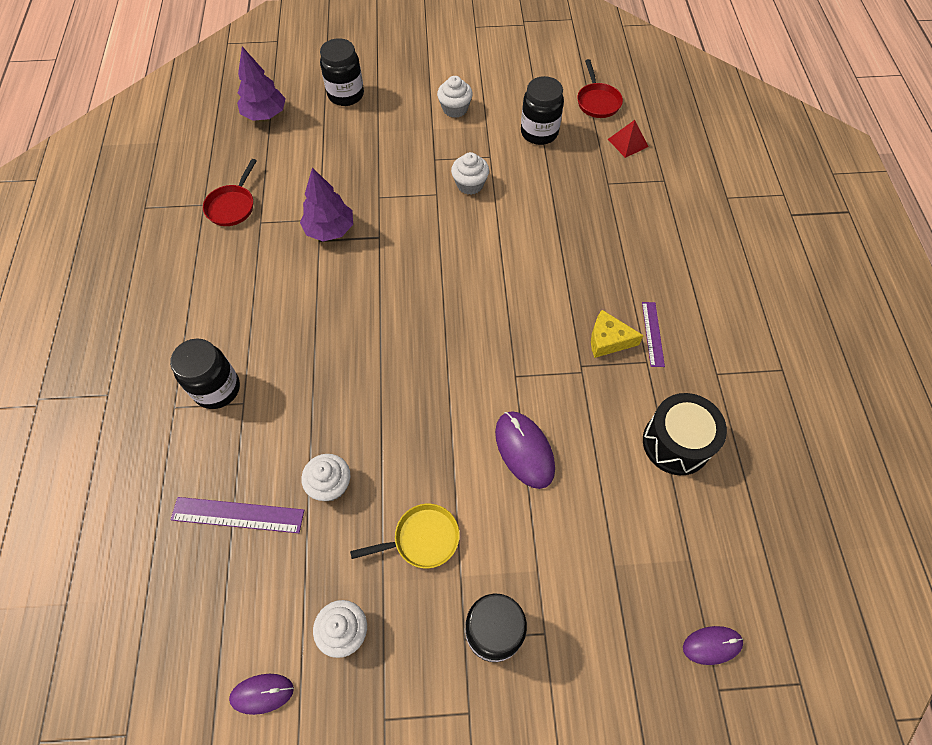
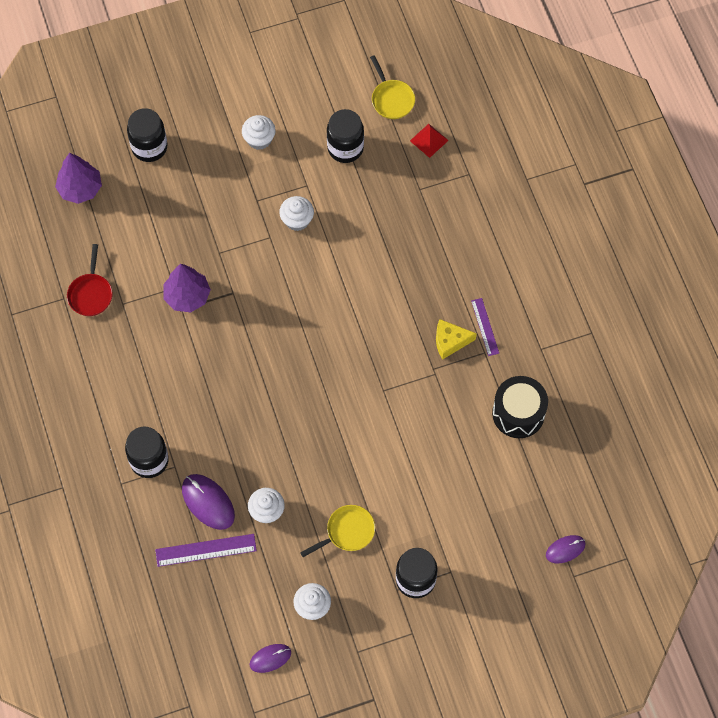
camera: 15 degrees left, 5 degrees up
(524, 450) = (405, 448): purple mouse -> purple mouse (208, 502)
(597, 102) = (391, 99): red pan -> yellow pan

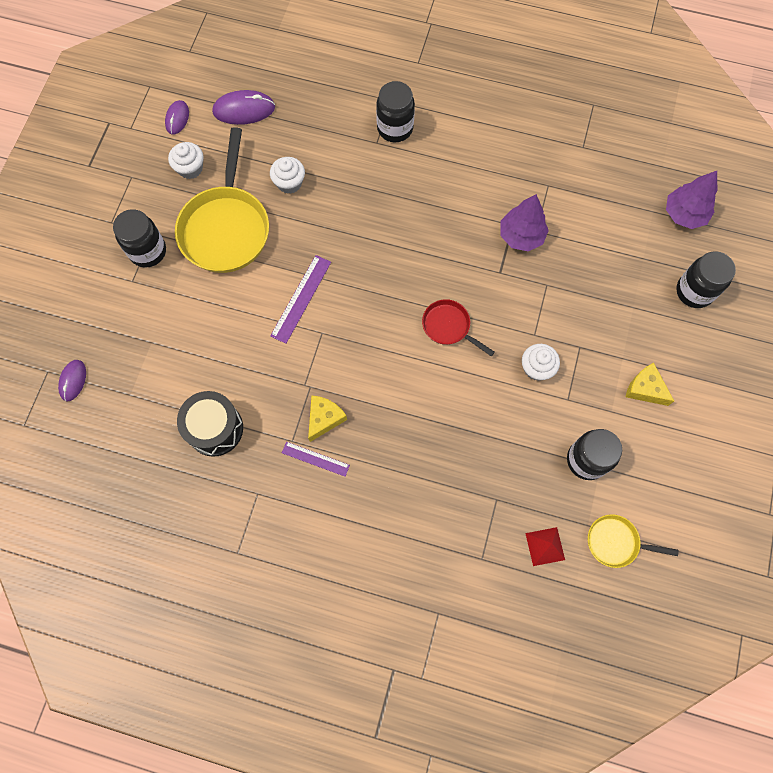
camera: 125 degrees right, 5 degrees up
(91, 294) = (573, 168): red pan -> red pan (449, 326)
(206, 550) = (293, 125): purple ruler -> purple ruler (301, 299)
(208, 502) = (329, 148): purple mouse -> purple mouse (244, 110)
(259, 139) = (645, 389): white cupcake -> yellow cheese
(347, 532) = (226, 228): yellow pan -> yellow pan, size x2.01

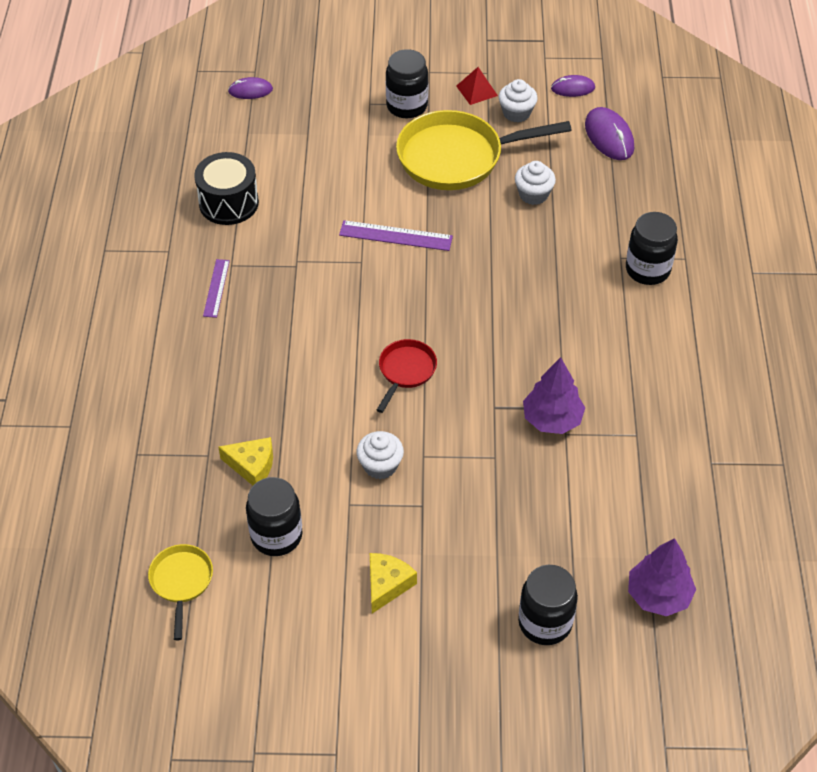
camera: 75 degrees right, 20 degrees down
(324, 418) = (263, 285): yellow cheese -> yellow cheese (252, 466)
(545, 546) = (162, 511): red pyramid -> red pyramid (477, 90)

